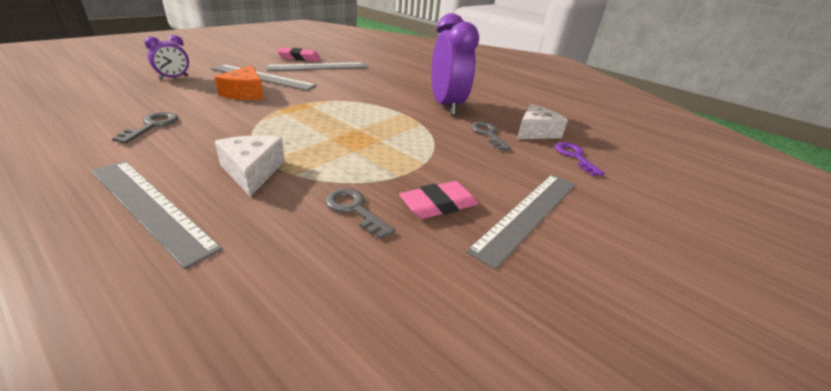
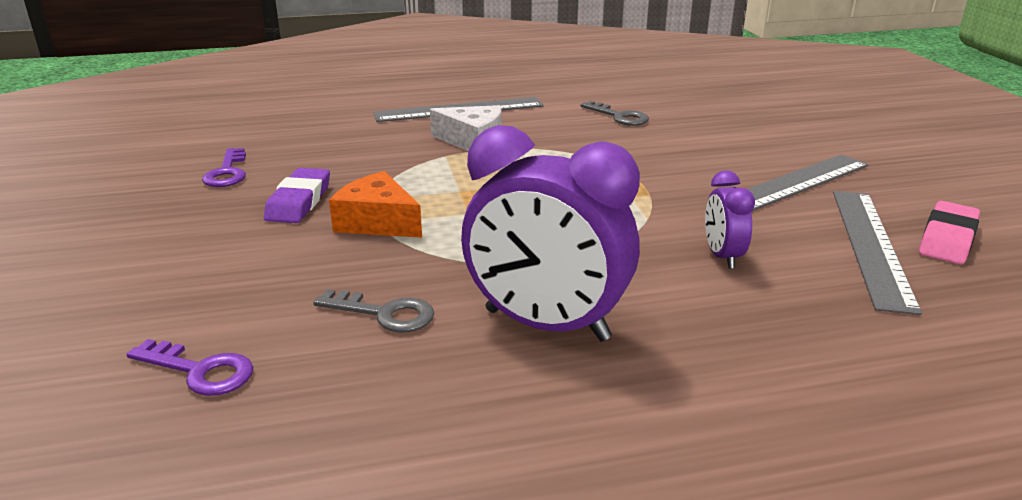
camera: 130 degrees right, 5 degrees down
(174, 78) = (793, 133): purple clock -> purple clock (722, 256)
(245, 93) = (710, 164): orange cheese -> orange cheese (378, 222)
(354, 210) = (353, 165): grey key -> none
(438, 204) = (299, 201): pink eraser -> purple eraser
(443, 281) = (227, 172): none -> purple key
(528, 214) = (204, 242): grey ruler -> none
(535, 132) = (323, 385): white cheese -> none

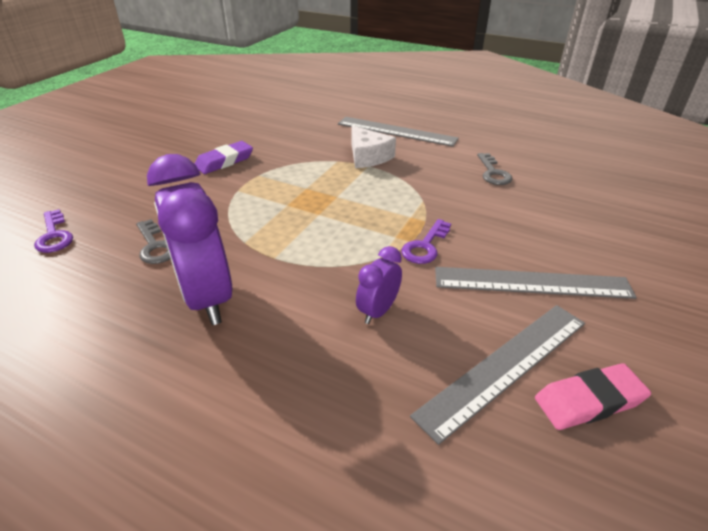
camera: 40 degrees right, 10 degrees up
(227, 172) = (223, 131): purple key -> purple key (425, 246)
(378, 222) = (237, 190): orange cheese -> none

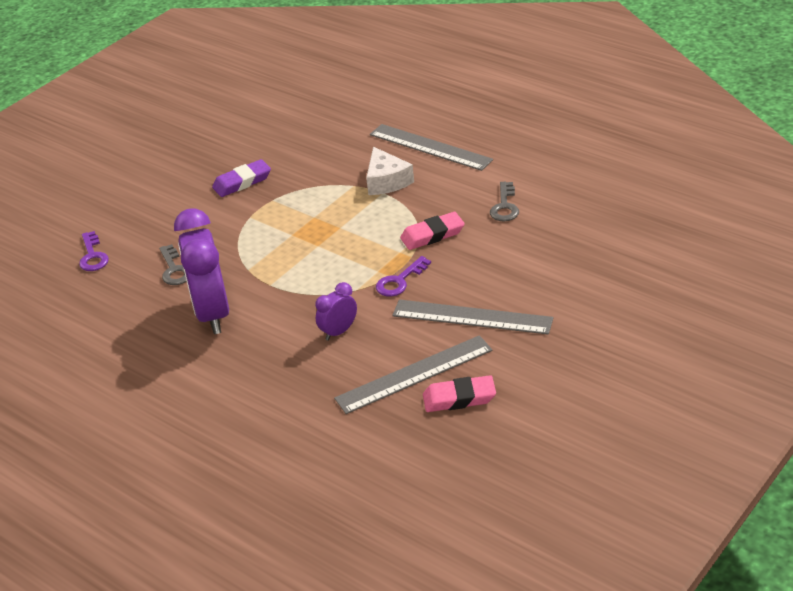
camera: 15 degrees right, 0 degrees up
(437, 199) = (432, 235): none -> pink eraser

